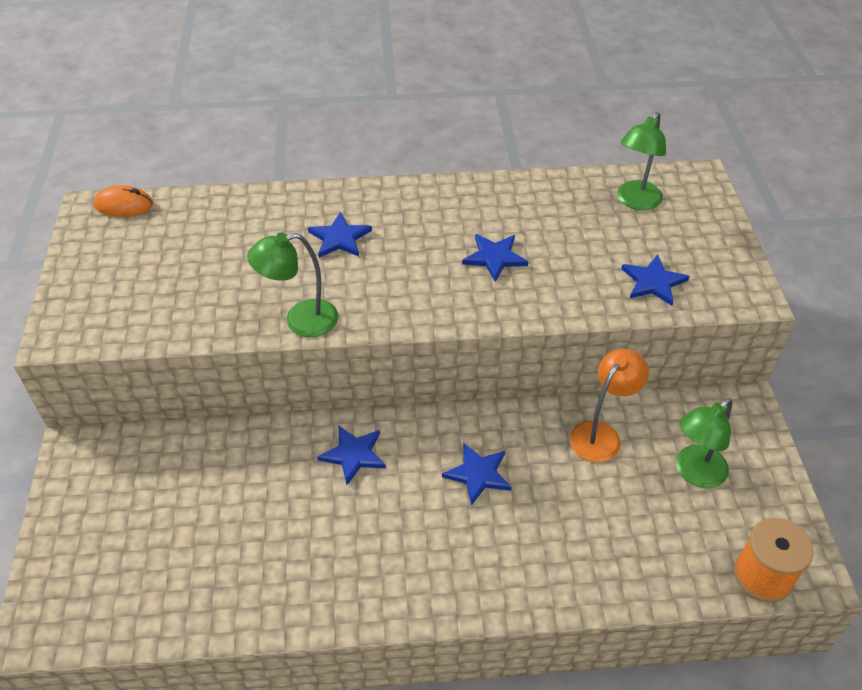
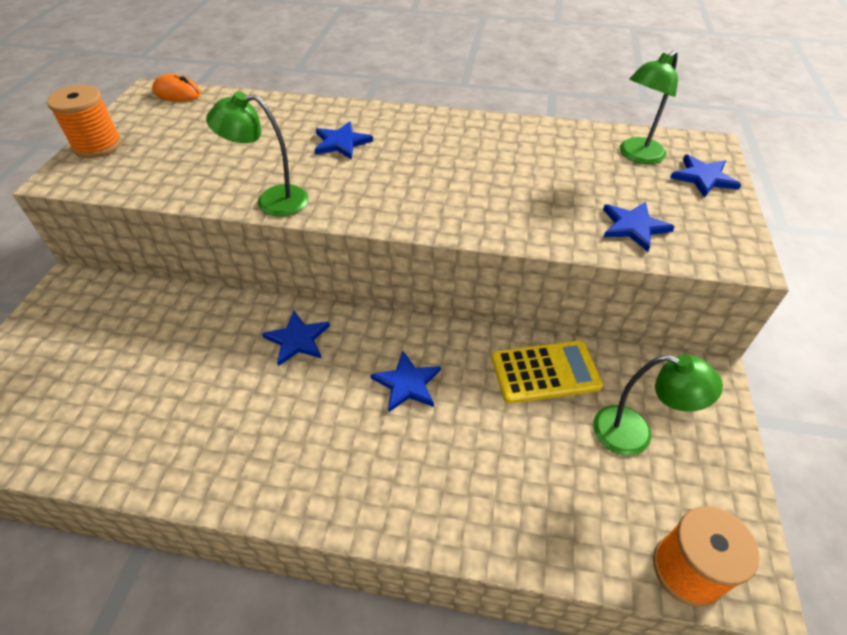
camera: 15 degrees right, 0 degrees up
(73, 290) = (97, 145): none -> orange spool
(495, 257) = (478, 180): blue star -> blue star (703, 177)
(601, 434) = (545, 372): orange lamp -> yellow calculator
(694, 473) = (635, 434): green lamp -> green lamp turned 135 degrees counterclockwise

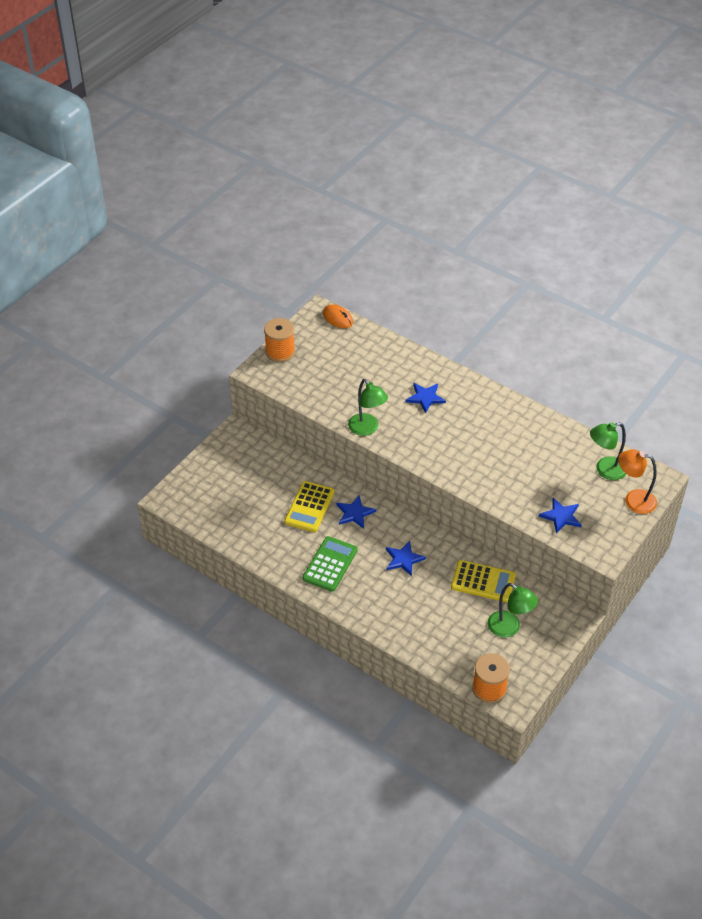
camera: 25 degrees right, 0 degrees up
(219, 355) = (309, 507): none -> yellow calculator
(271, 201) = (367, 429): green lamp -> green lamp turned 150 degrees counterclockwise
(287, 440) = (330, 564): none -> green calculator
(703, 177) = (633, 500): blue star -> orange lamp

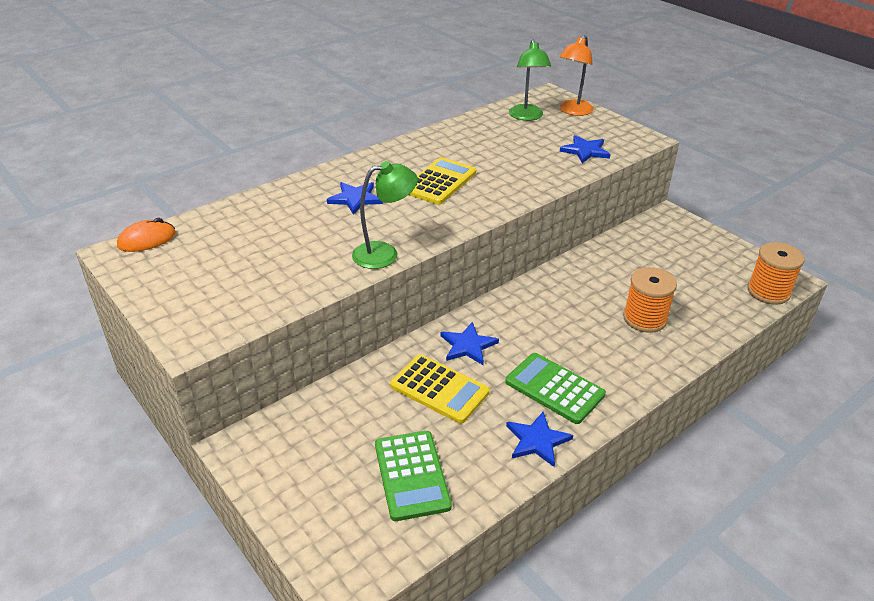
camera: 75 degrees left, 10 degrees down
(239, 509) = (412, 475): none -> green calculator
(280, 352) = (167, 307): orange spool -> orange spool (644, 319)
(403, 559) = (561, 318): blue star -> blue star (537, 440)
(483, 581) = (609, 264): yellow calculator -> yellow calculator (439, 182)
(509, 628) = (680, 260): green lamp -> none

